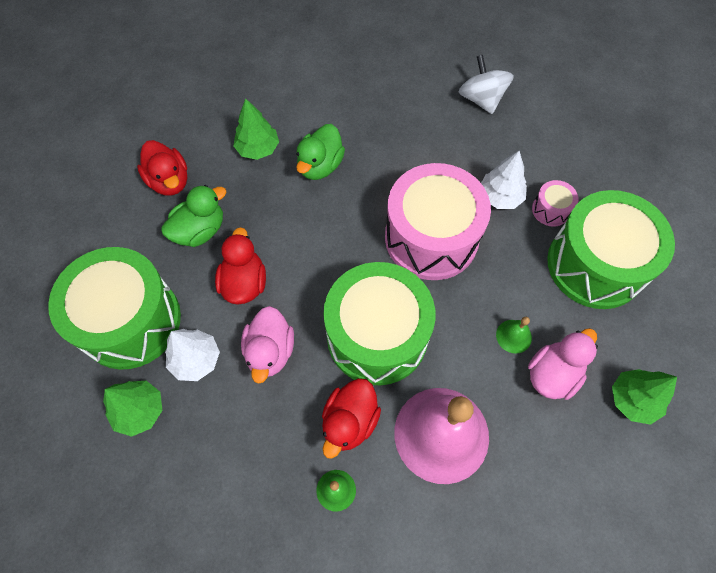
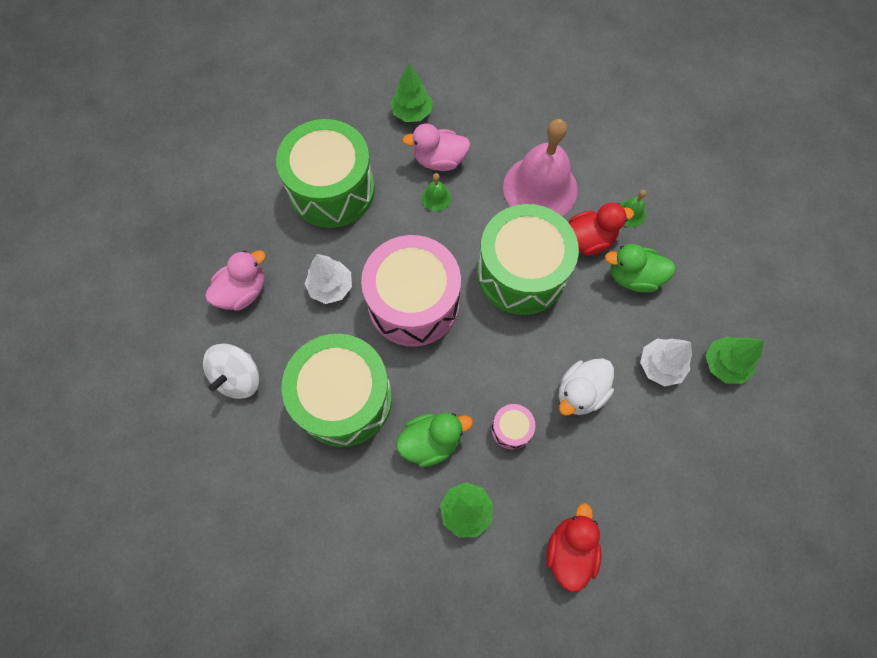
camera: 135 degrees left, 5 degrees up
(130, 321) = (690, 440): green drum -> green drum (344, 398)
(200, 230) = (580, 472): green duck -> green duck (633, 277)
(244, 283) = (580, 393): red duck -> white duck
(270, 351) = (603, 326): pink duck -> pink duck (243, 292)
(550, 210) = (310, 246): pink drum -> pink drum (511, 429)

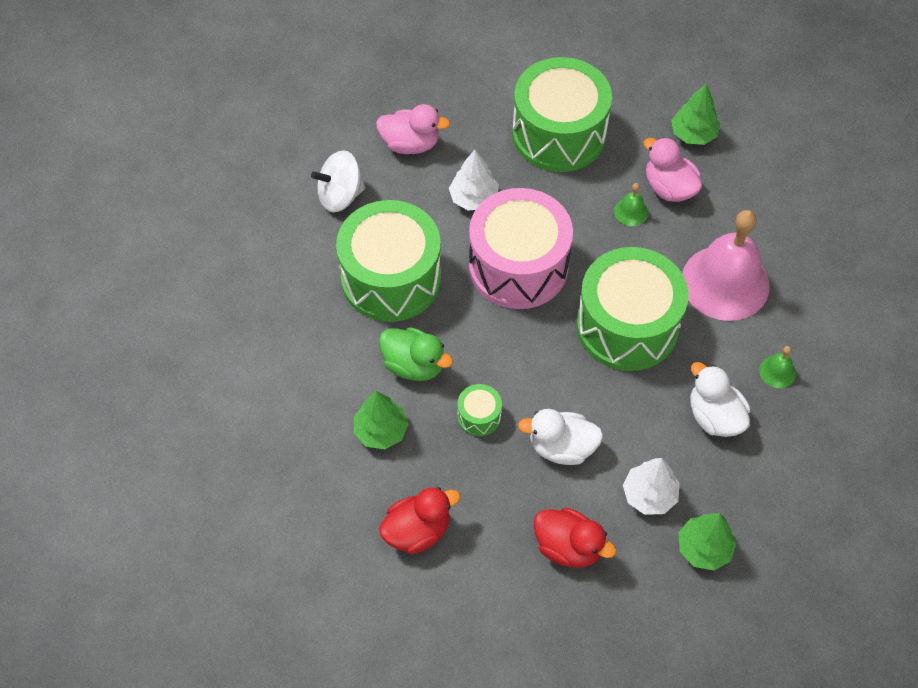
camera: 50 degrees right, 10 degrees down
(511, 429) = (479, 416): pink drum -> green drum
(588, 240) = (714, 356): red duck -> red duck (568, 547)
(633, 277) = (714, 416): green duck -> white duck

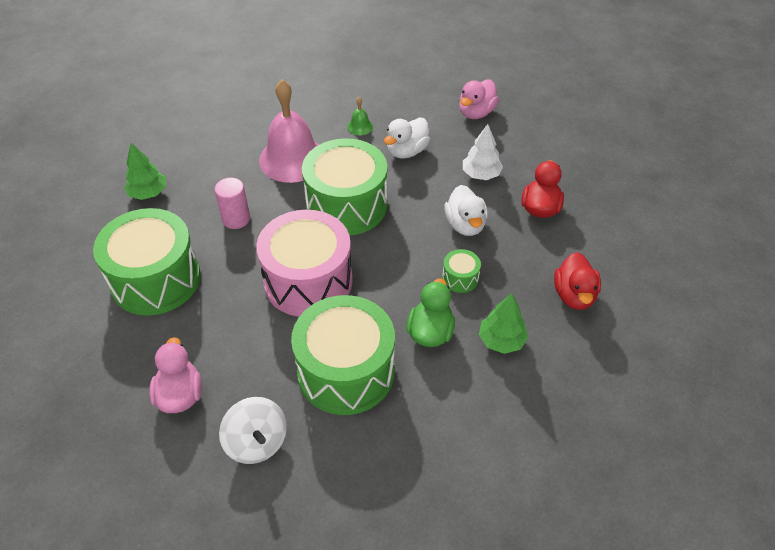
camera: 105 degrees left, 10 degrees down
(417, 531) = (574, 295): red duck -> red duck turned 135 degrees counterclockwise
(474, 198) = (240, 327): white tree -> none
(631, 212) = (236, 219): green bell -> pink cylinder
(669, 188) = (207, 200): pink duck -> pink duck (476, 113)
(704, 548) = (506, 145): green tree -> none

